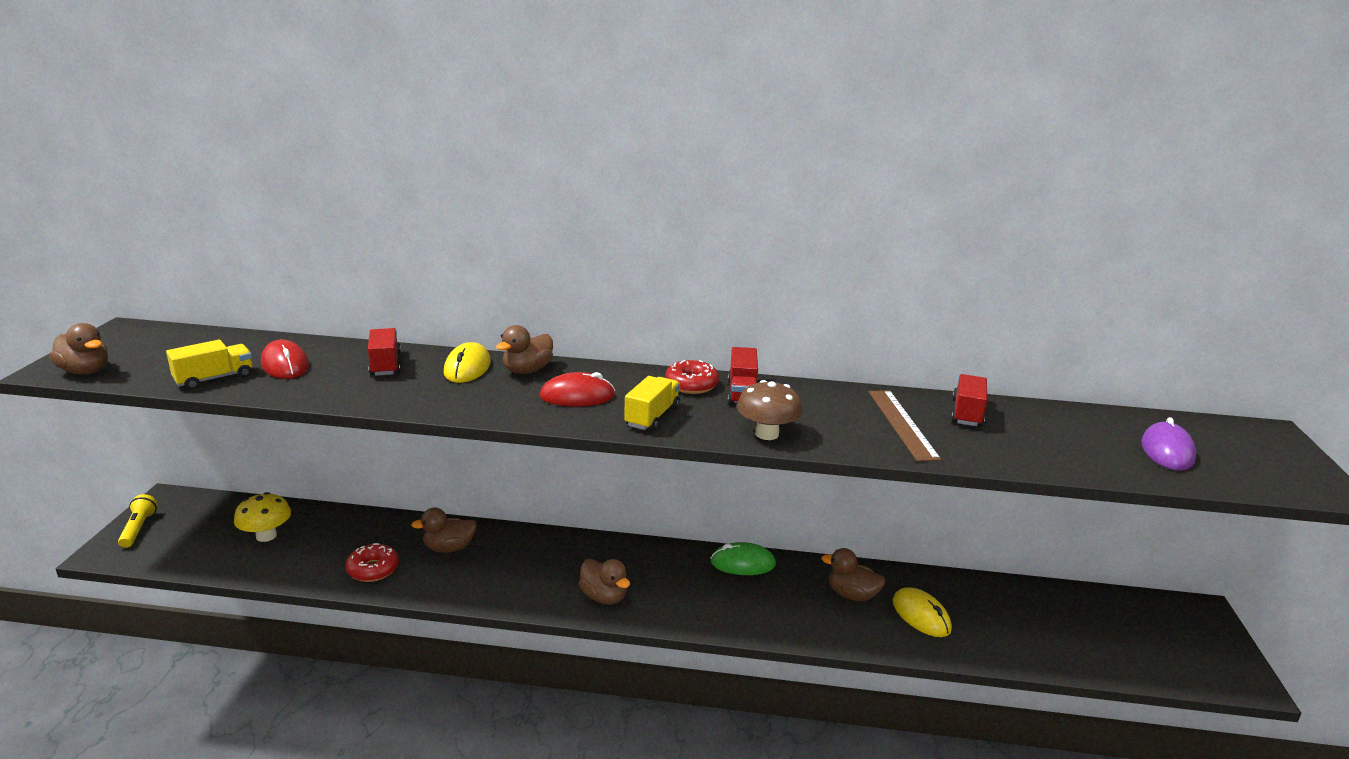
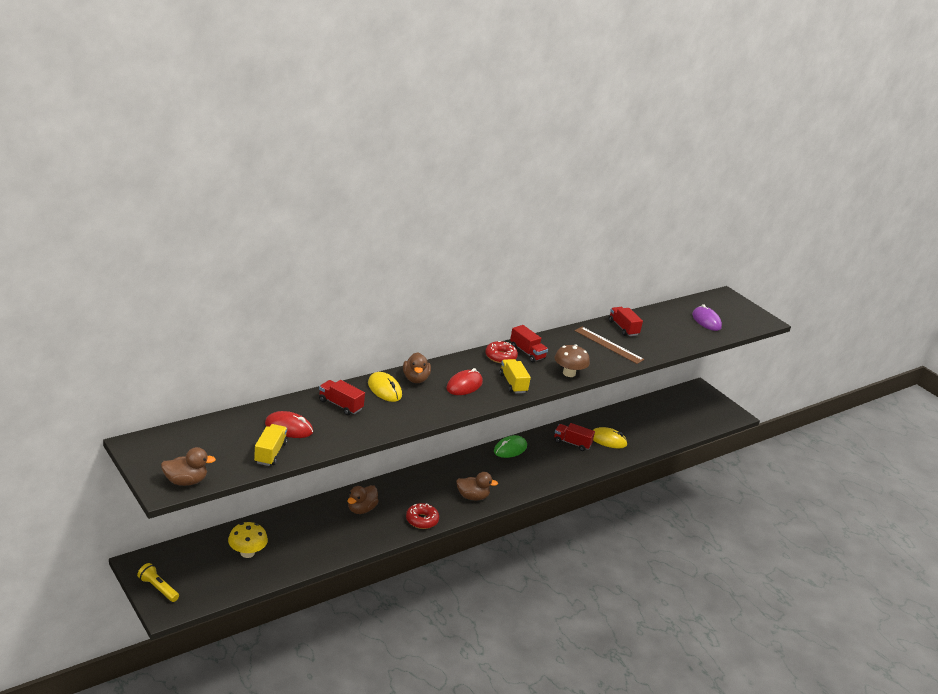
camera: 45 degrees left, 5 degrees up
(373, 569) = (340, 540): red donut -> red donut (422, 520)
(852, 595) = (572, 443): brown duck -> red truck

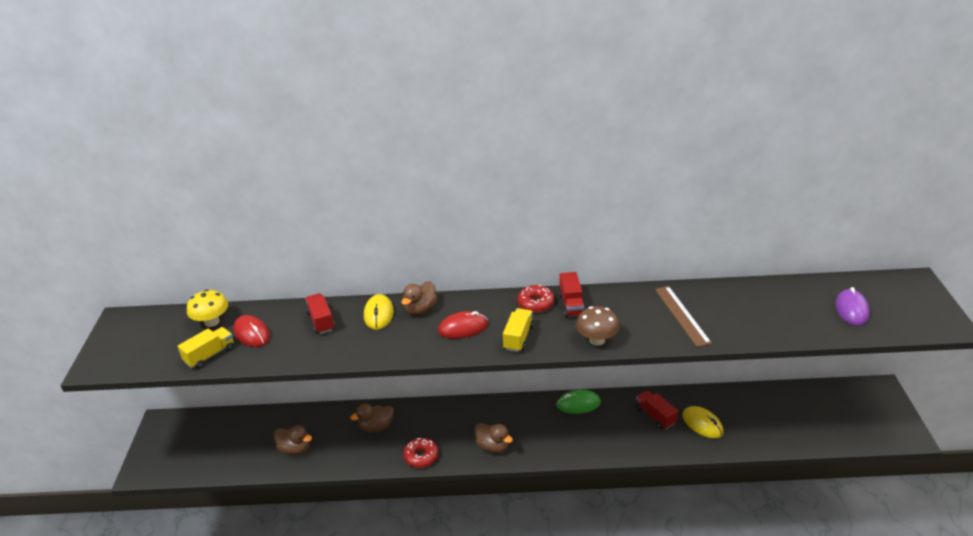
camera: 40 degrees right, 5 degrees up
(158, 588) = (153, 449): yellow flashlight -> none
(185, 481) = (116, 364): brown duck -> brown duck (295, 449)
(247, 553) = (245, 439): yellow mushroom -> yellow mushroom (212, 322)
(623, 328) = (722, 298): red truck -> none

